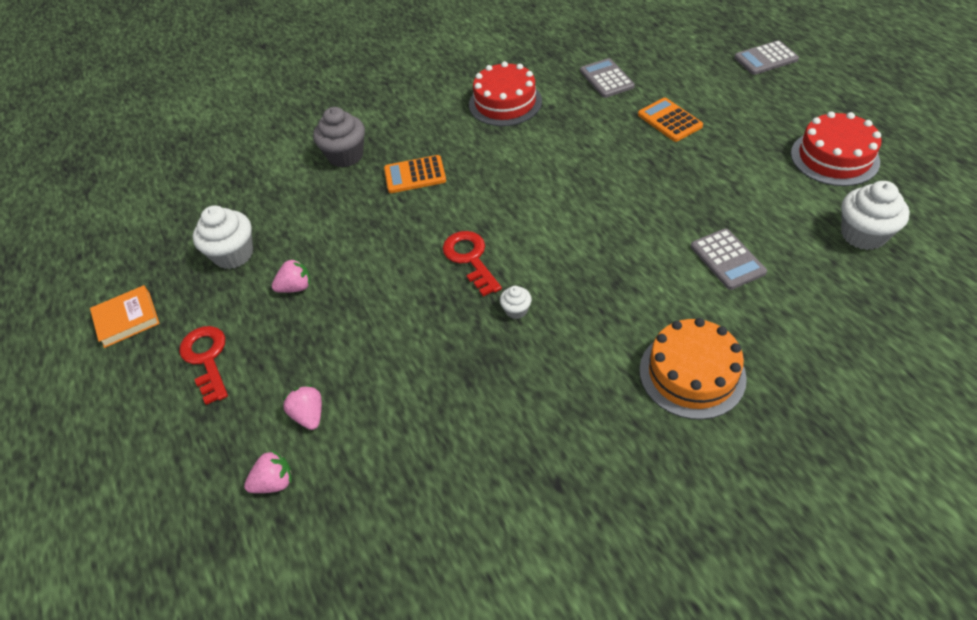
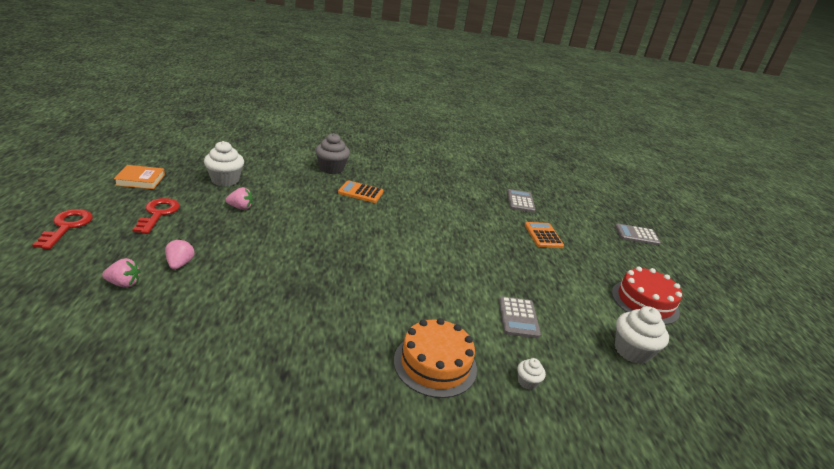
camera: 15 degrees right, 20 degrees down
(470, 258) = (352, 241): red key -> red key (67, 226)
(505, 103) = (447, 186): red cake -> none
(516, 310) = (353, 276): white cupcake -> white cupcake (527, 382)

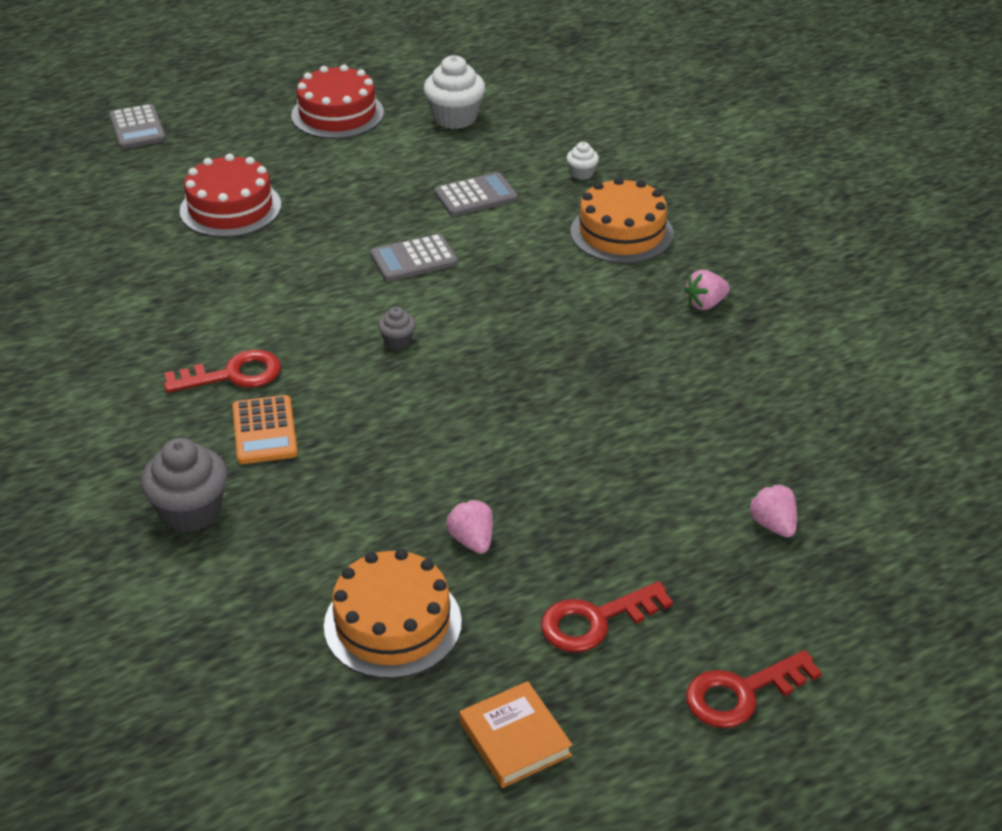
camera: 110 degrees left, 10 degrees up
(180, 264) = (682, 504): pink strawberry -> pink strawberry (705, 304)
(225, 180) = (392, 623): white cupcake -> orange cake
(391, 239) = (397, 341): none -> grey cupcake
(404, 197) = (233, 374): none -> red key
(520, 201) = (116, 249): grey calculator -> grey calculator (414, 259)
(543, 235) = (230, 208): orange calculator -> red cake

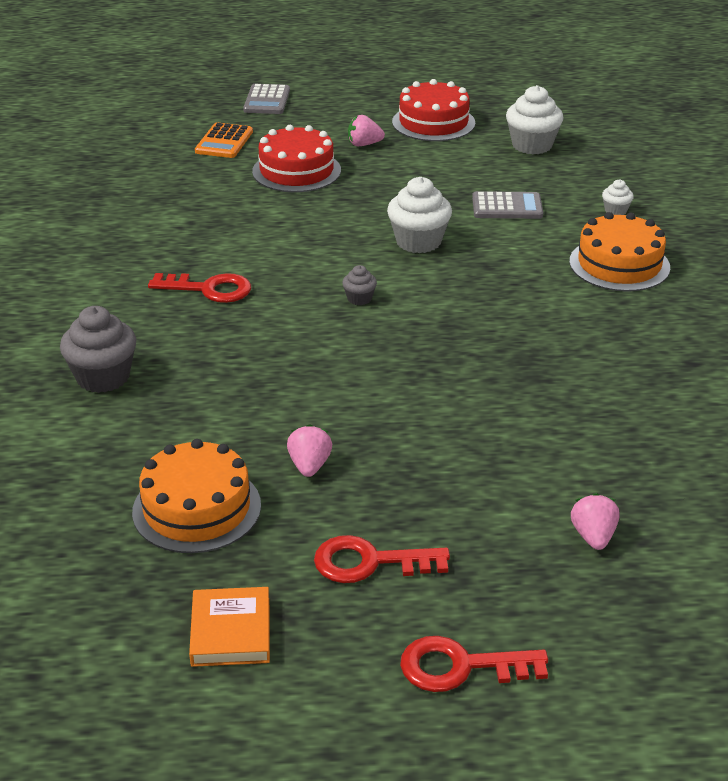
camera: 25 degrees right, 5 degrees down
(264, 431) = (203, 336): orange calculator -> orange calculator (224, 142)
(414, 259) = (418, 242): grey calculator -> white cupcake
(705, 304) = (658, 339): pink strawberry -> pink strawberry (364, 144)

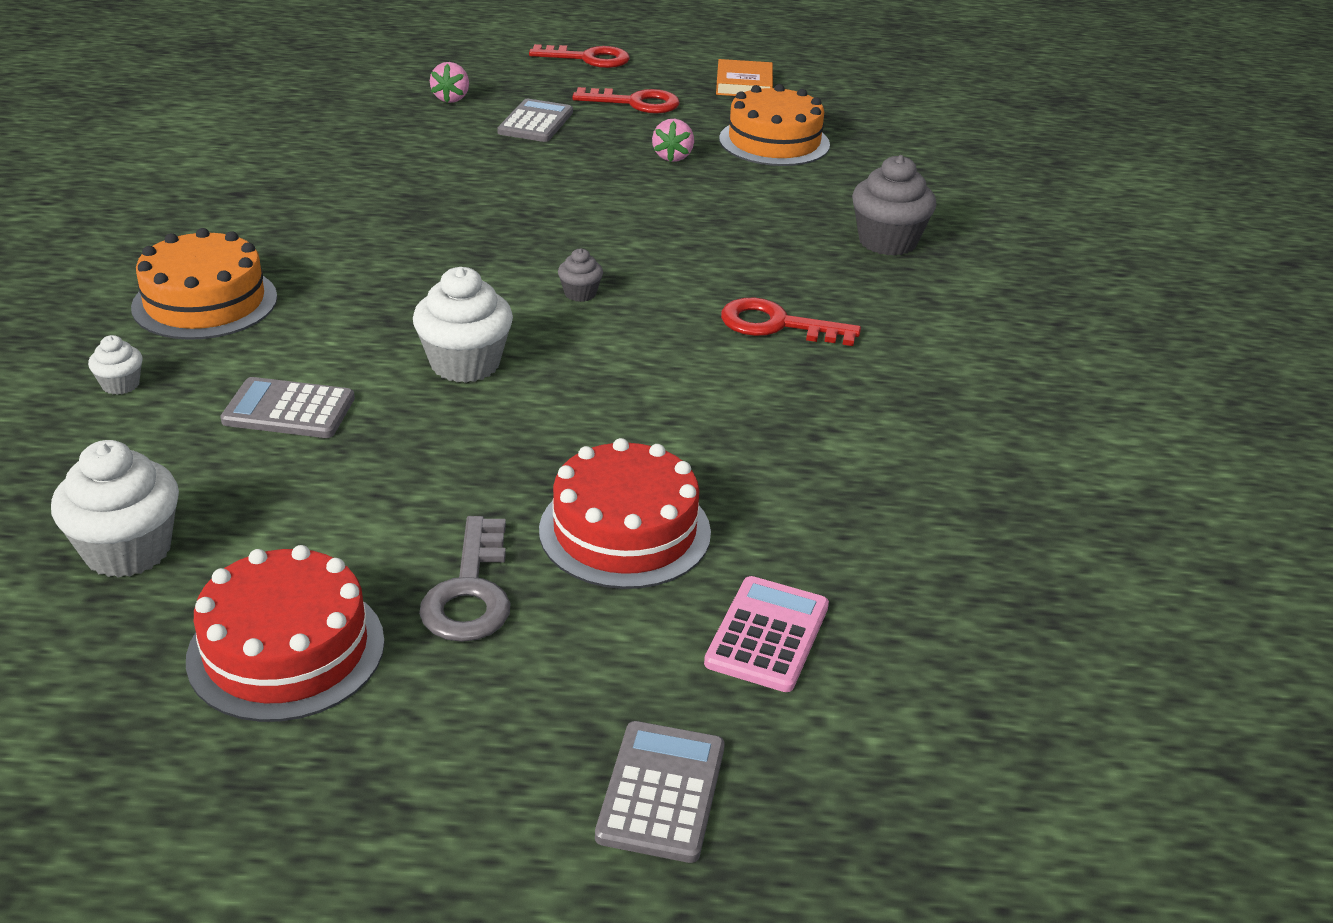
camera: 175 degrees left, 0 degrees up
(224, 142) = (767, 635): orange calculator -> pink calculator
(364, 144) = (470, 592): pink strawberry -> grey key
(475, 504) = (535, 122): none -> grey calculator

